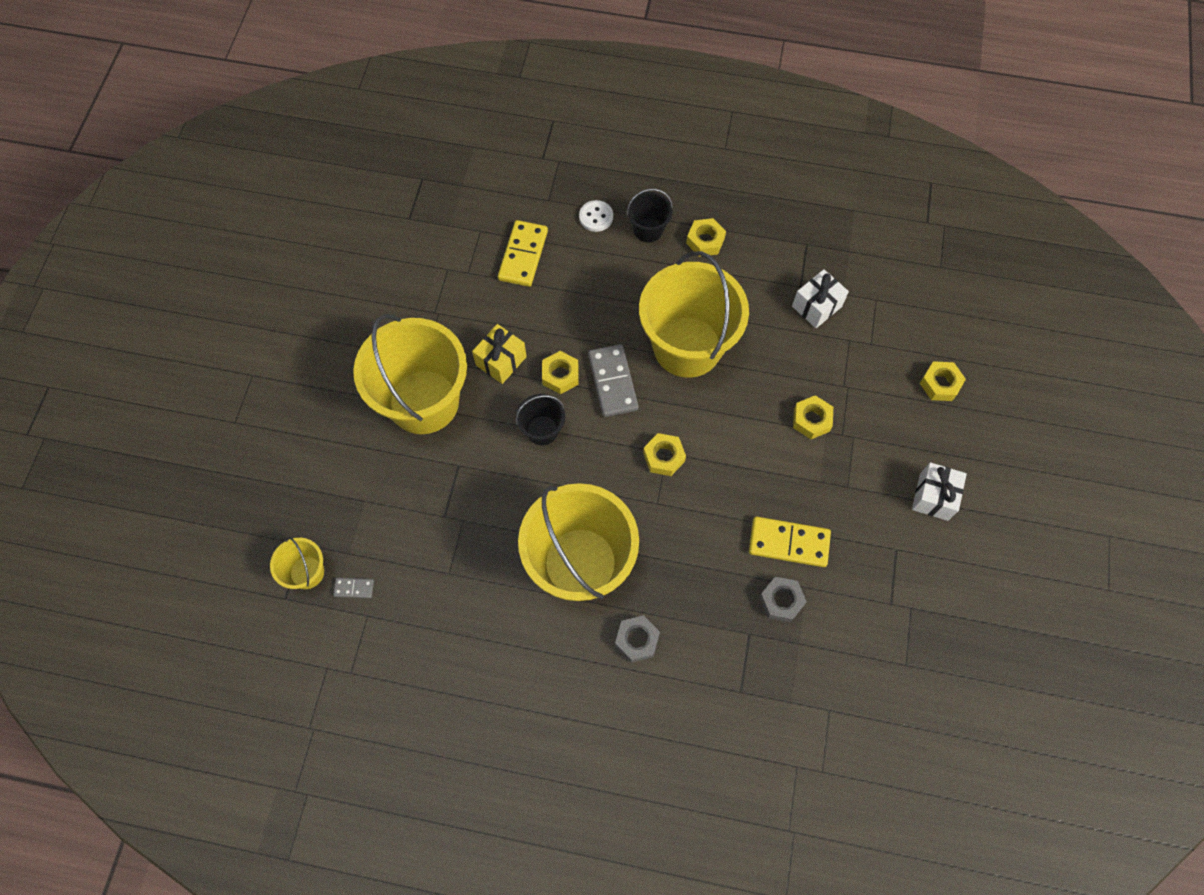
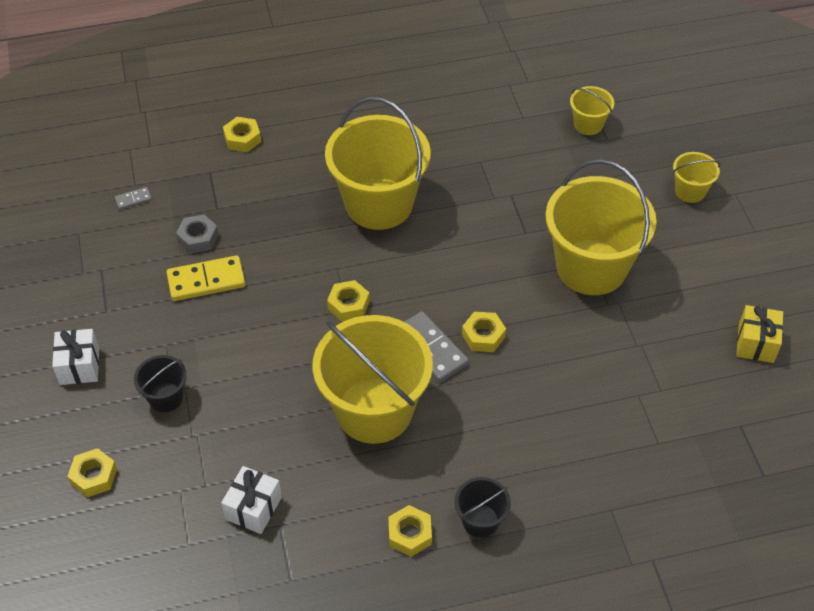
camera: 155 degrees right, 15 degrees down
(273, 443) = (690, 191): none -> yellow bucket
(354, 588) = (545, 128): grey domino -> grey domino (133, 199)
(501, 361) = (547, 326): yellow gift -> yellow gift (756, 343)
(523, 255) = (595, 435): yellow domino -> none
(542, 430) = (471, 285): black bucket -> black bucket (166, 397)
(596, 217) = (546, 511): white button -> none
(637, 640) = (306, 173): grey nut -> none
(811, 420) = (220, 389): yellow nut -> yellow nut (242, 139)

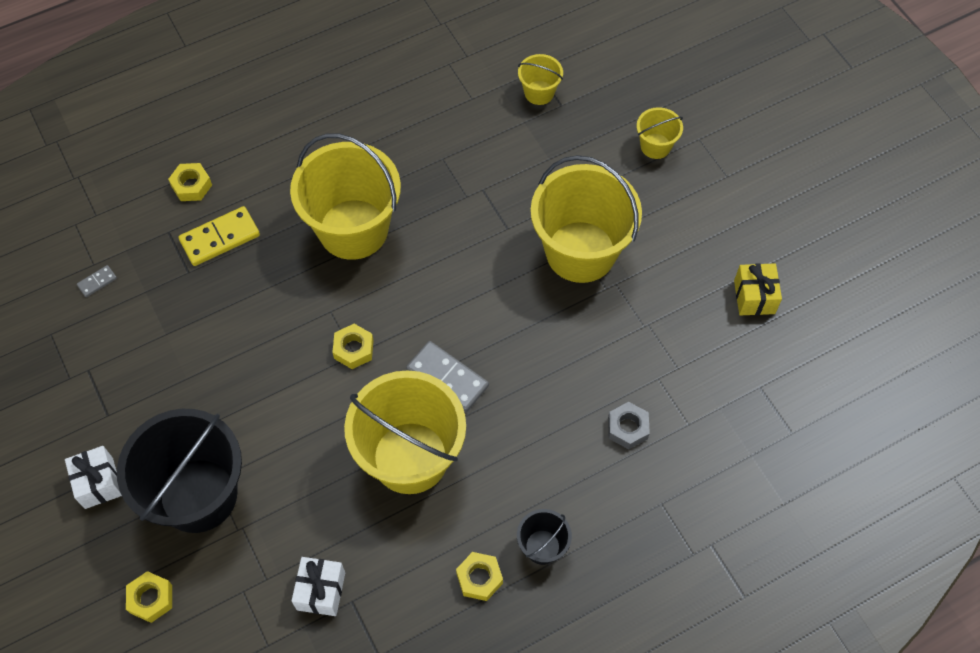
camera: 15 degrees left, 10 degrees up
(166, 397) = (198, 495): black bucket -> black bucket, size x2.21
(198, 238) = (178, 310): grey nut -> grey nut (627, 428)
(206, 280) = (201, 356): yellow domino -> yellow domino (220, 238)
(483, 336) = (495, 351): yellow nut -> none

